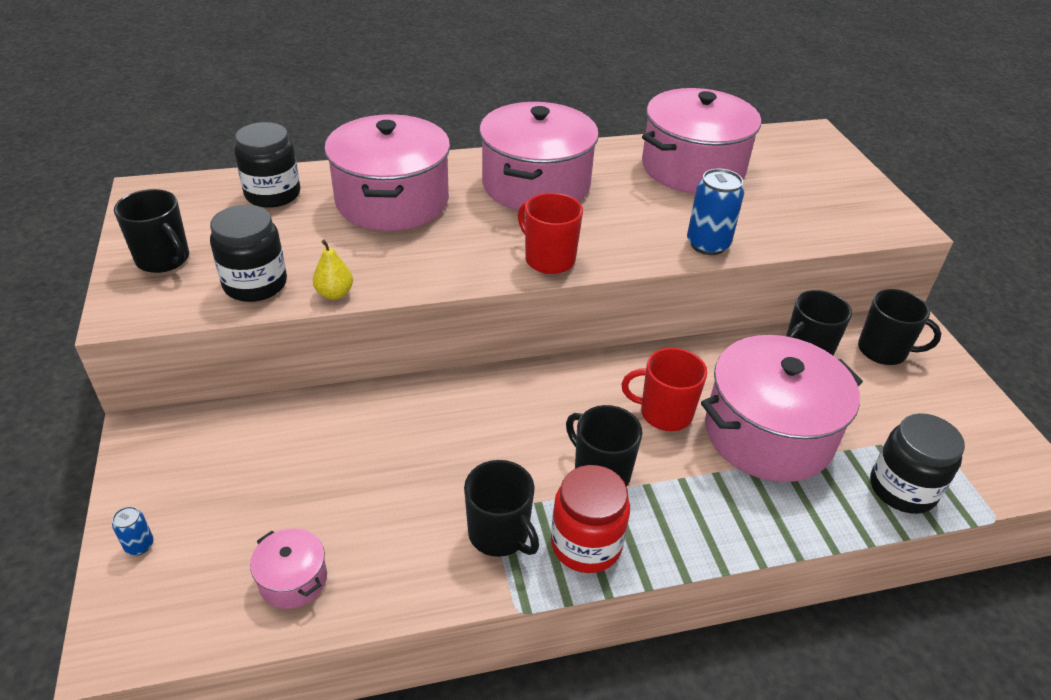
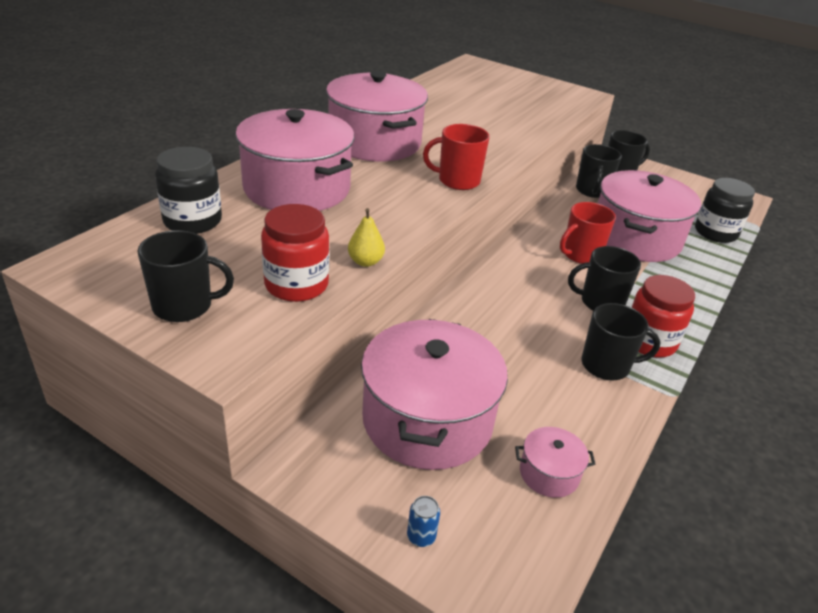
camera: 45 degrees left, 5 degrees down
(255, 284) = (296, 285): black jar -> red jar
(693, 168) = (445, 101): pink pot -> pink pot (427, 420)
(708, 244) = (521, 138): blue can -> none

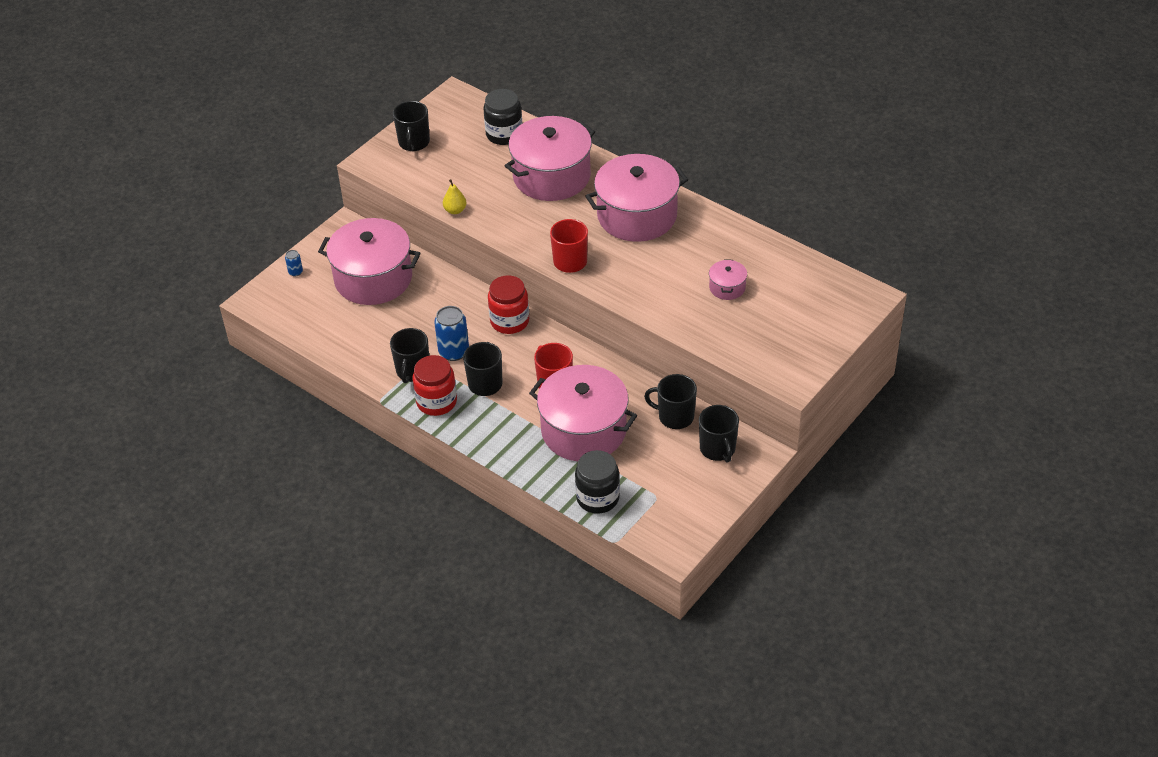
camera: 100 degrees right, 10 degrees up
(296, 285) = (431, 182): red jar -> red jar (509, 321)
(549, 473) = (326, 326): pink pot -> pink pot (727, 287)
(558, 329) = (454, 352): none -> blue can

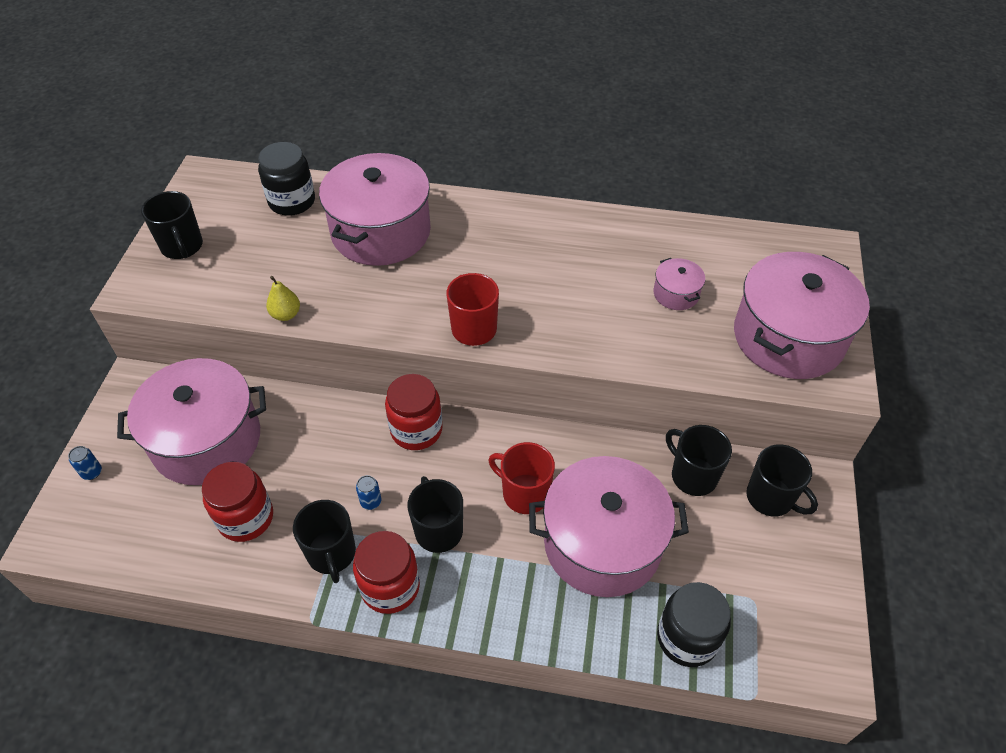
camera: 30 degrees left, 5 degrees up
(373, 332) = (246, 518): none -> red jar
(454, 352) = (371, 502): blue can -> blue can, size x0.50
(637, 215) = (512, 245): pink pot -> pink pot (788, 337)
(675, 416) = (693, 476): black mug -> black mug turned 60 degrees clockwise

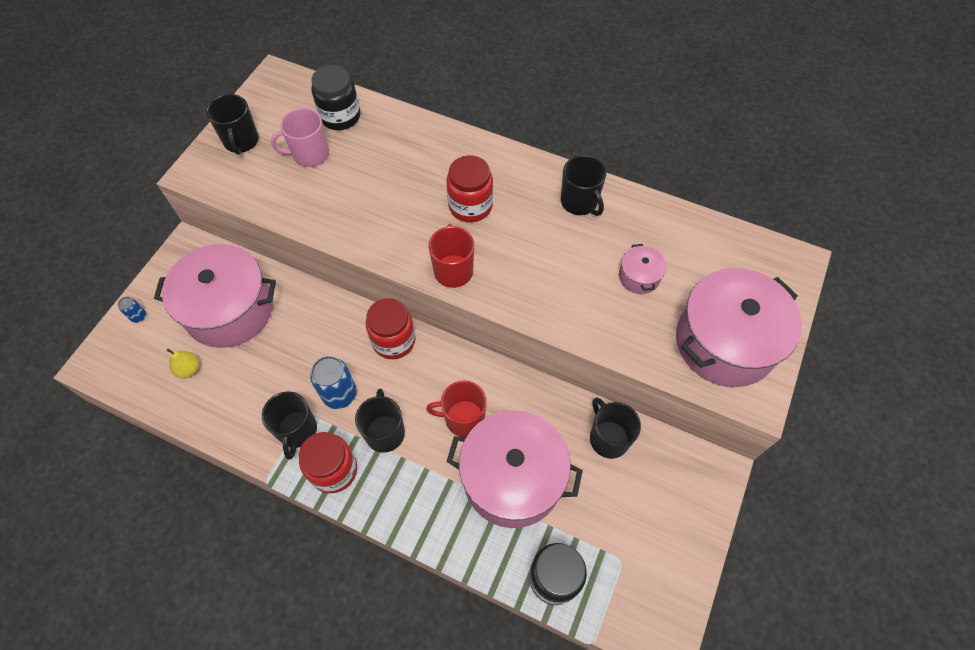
camera: 15 degrees right, 10 degrees up
(246, 518) = (241, 383): red jar -> red jar (470, 206)
(269, 245) = (310, 154): none -> pink mug
(286, 314) = (305, 223): yellow pear -> yellow pear (189, 369)
(371, 502) = (339, 394): blue can -> blue can, size x2.00
(381, 232) = (405, 161): pink pot -> none
(524, 493) = (463, 418): red mug -> red mug turned 45 degrees counterclockwise
(770, 498) = (668, 475): black mug -> black mug (579, 202)

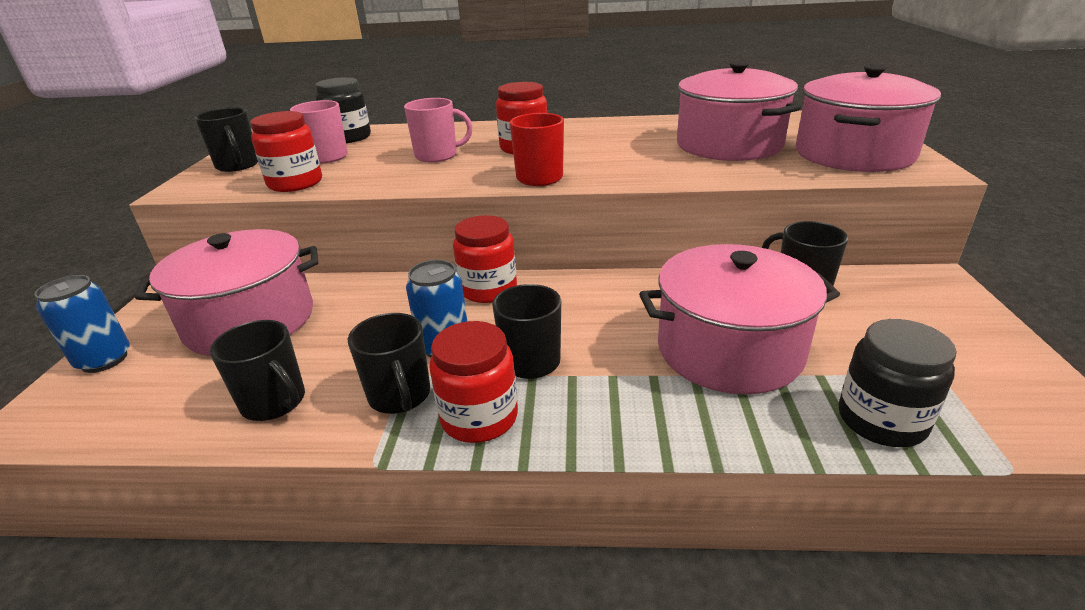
camera: 20 degrees left, 30 degrees down
(138, 316) = (104, 360): blue can -> blue can, size x2.00
(189, 369) = (199, 386): yellow pear -> none
(275, 198) = (295, 183): none -> red jar
(396, 191) = (437, 156): none -> pink mug
(463, 418) = (622, 321): red mug -> none
(579, 202) = (628, 128): black mug -> black mug (274, 402)
(639, 277) = (729, 145): pink pot -> pink pot, size x2.30

